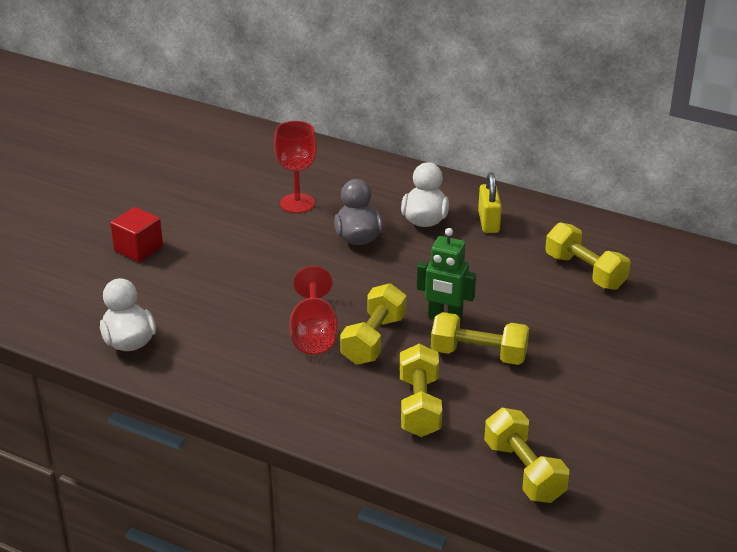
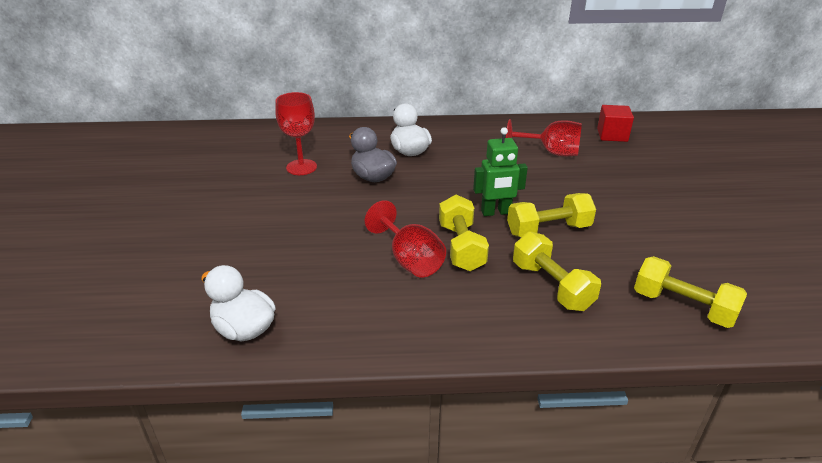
camera: 30 degrees left, 0 degrees up
(138, 249) = (188, 242): red cube -> red cube (612, 135)
(488, 222) = (455, 141): yellow padlock -> none
(585, 271) = (551, 152): yellow dumbbell -> red goblet

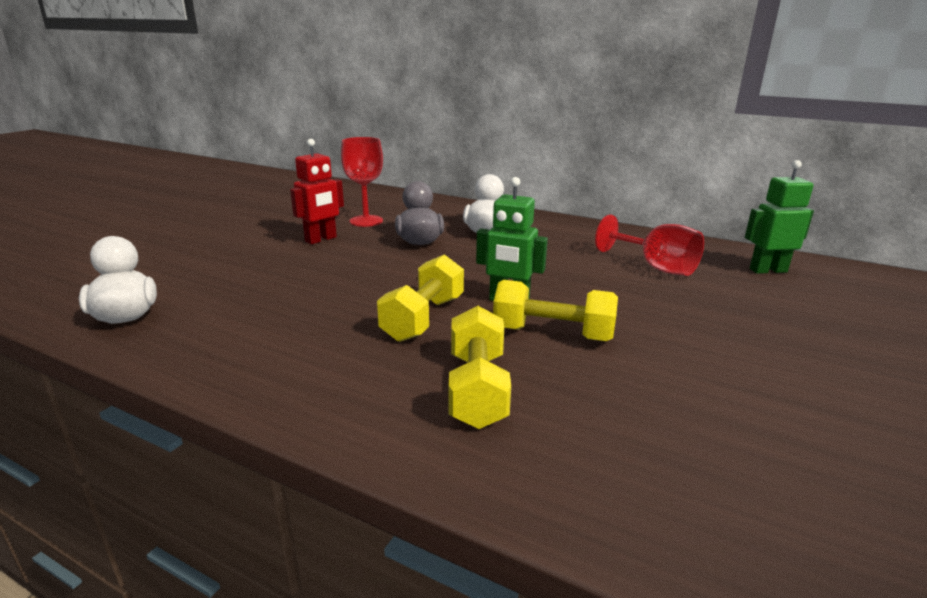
camera: 30 degrees right, 10 degrees down
(291, 199) = (321, 239): none -> red robot
(410, 260) = (353, 313): red goblet -> none
(612, 135) = (767, 270): red cube -> green robot
(683, 307) = (648, 485): yellow dumbbell -> none

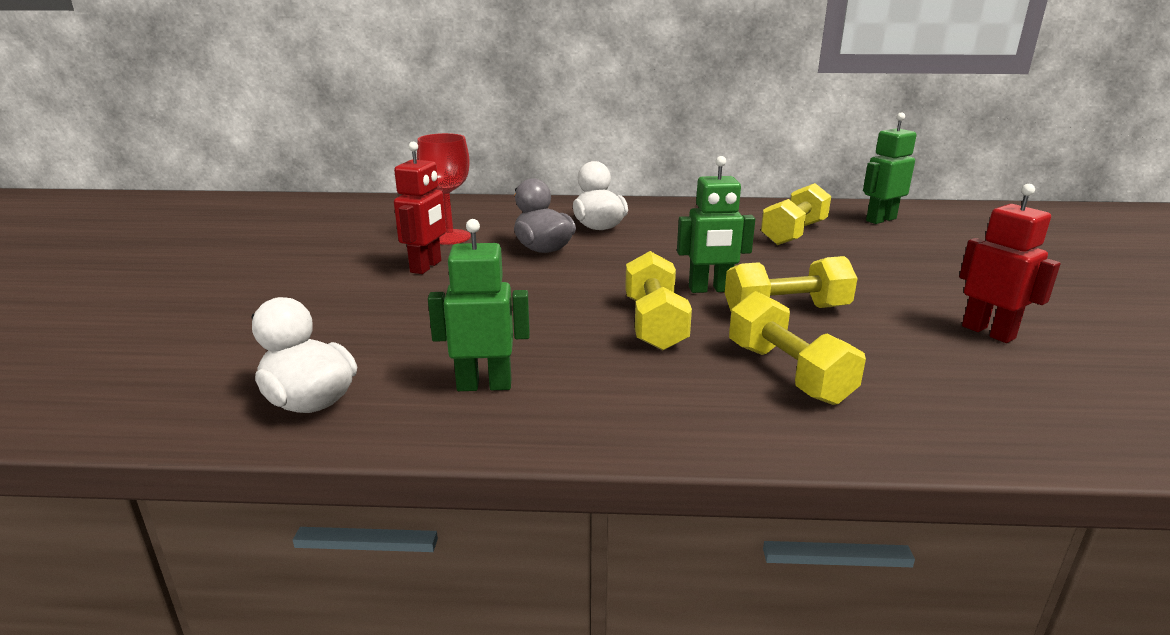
camera: 25 degrees left, 0 degrees up
(239, 334) = (484, 385): none -> green robot
(656, 267) = (793, 233): red goblet -> yellow dumbbell
(740, 406) = (988, 332): none -> red robot

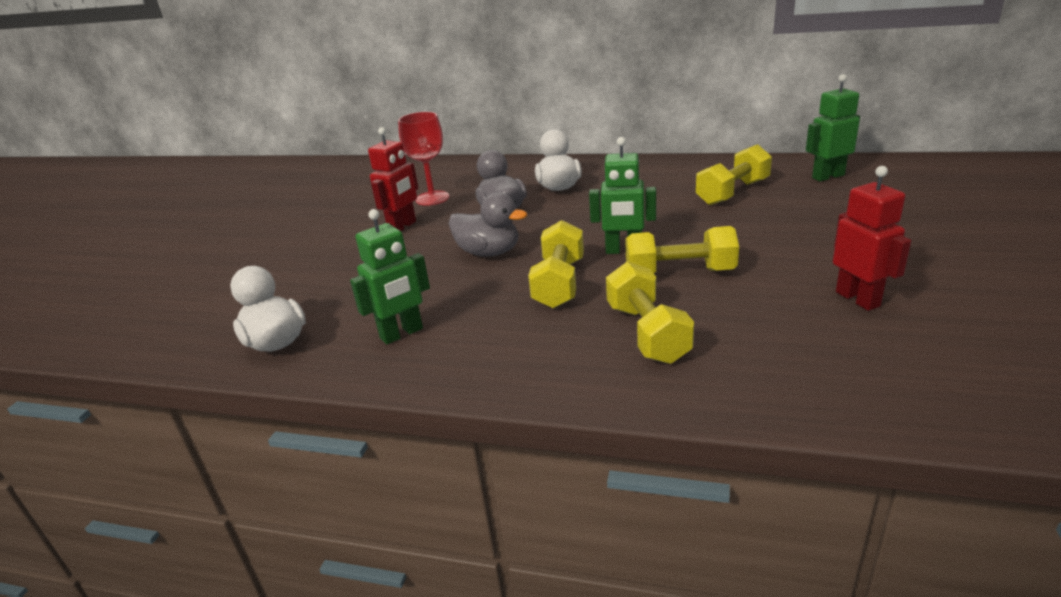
camera: 15 degrees right, 5 degrees up
(484, 385) = (402, 334): green robot -> green robot turned 135 degrees clockwise
(551, 293) = (489, 252): none -> grey duck

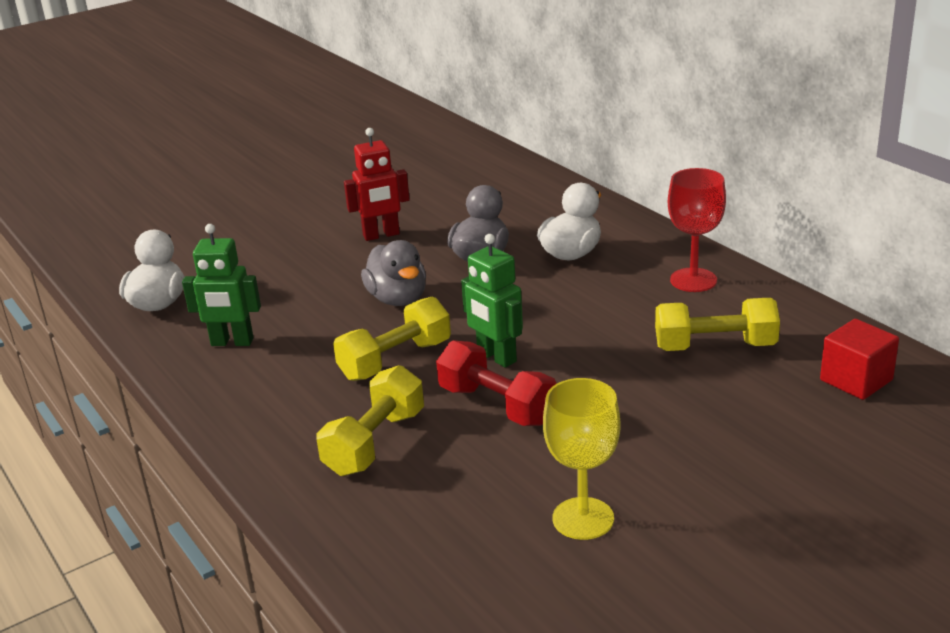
camera: 40 degrees right, 0 degrees up
(432, 198) = (451, 213): red goblet -> red goblet (693, 280)
(680, 273) = (497, 405): yellow dumbbell -> red dumbbell
(827, 176) = (856, 380): green robot -> red cube
(858, 299) = (583, 518): red robot -> yellow goblet

